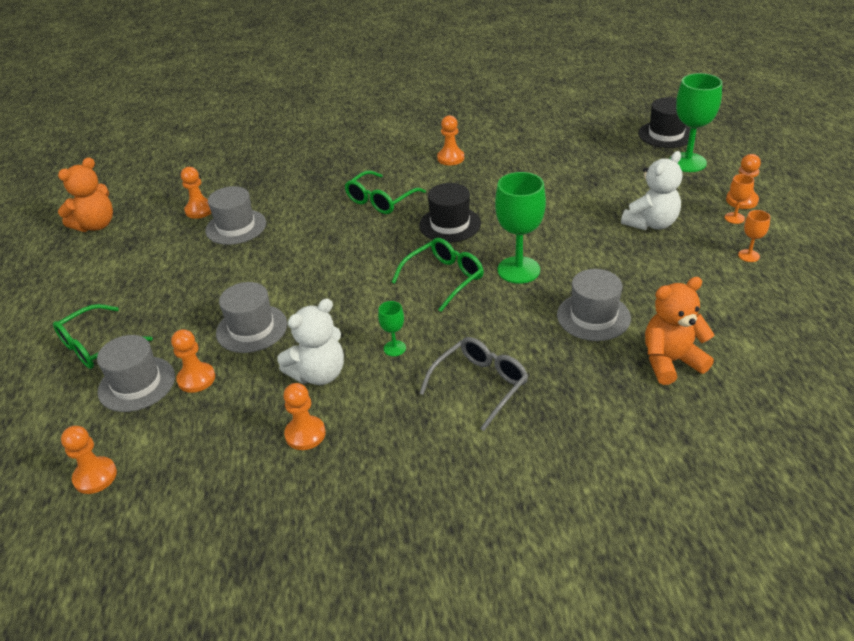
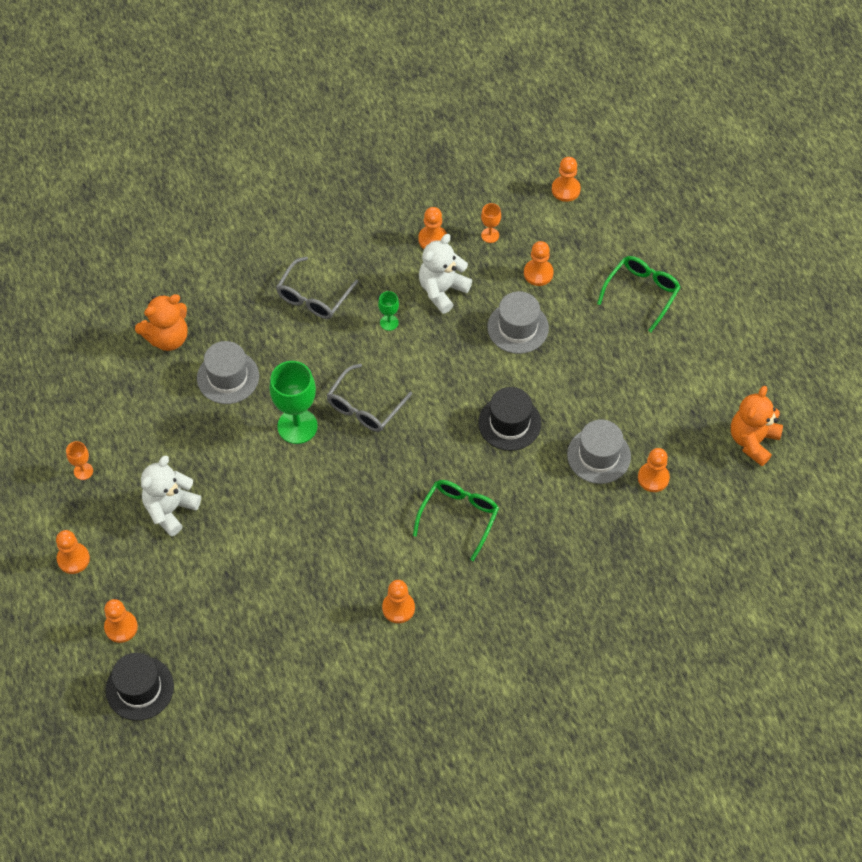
camera: 165 degrees right, 20 degrees up
(137, 384) = (583, 262): grey hat -> none
(444, 278) = (365, 407): green glasses -> grey glasses
(450, 224) = (375, 485): black hat -> black hat (509, 423)
(687, 162) = (121, 627): green goblet -> orange pawn
(734, 218) = (86, 527): orange goblet -> orange goblet (490, 235)

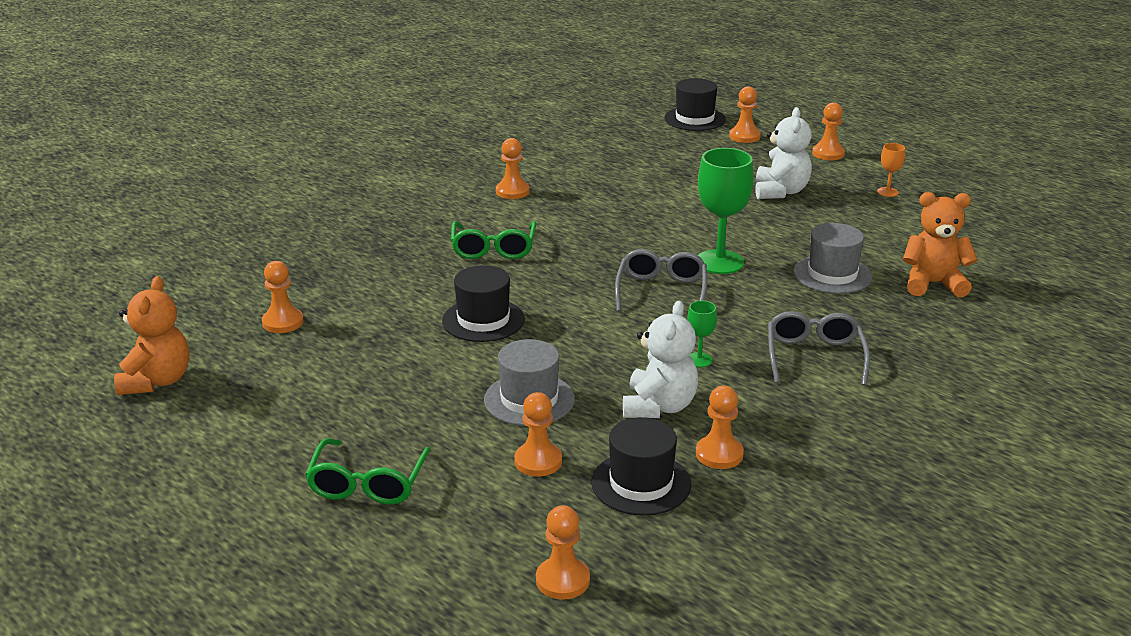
camera: 155 degrees right, 30 degrees down
(167, 337) = (933, 284): orange teddy bear -> orange teddy bear turned 60 degrees clockwise
(490, 235) = (641, 483): orange goblet -> black hat
(599, 455) = (358, 322): grey hat -> none

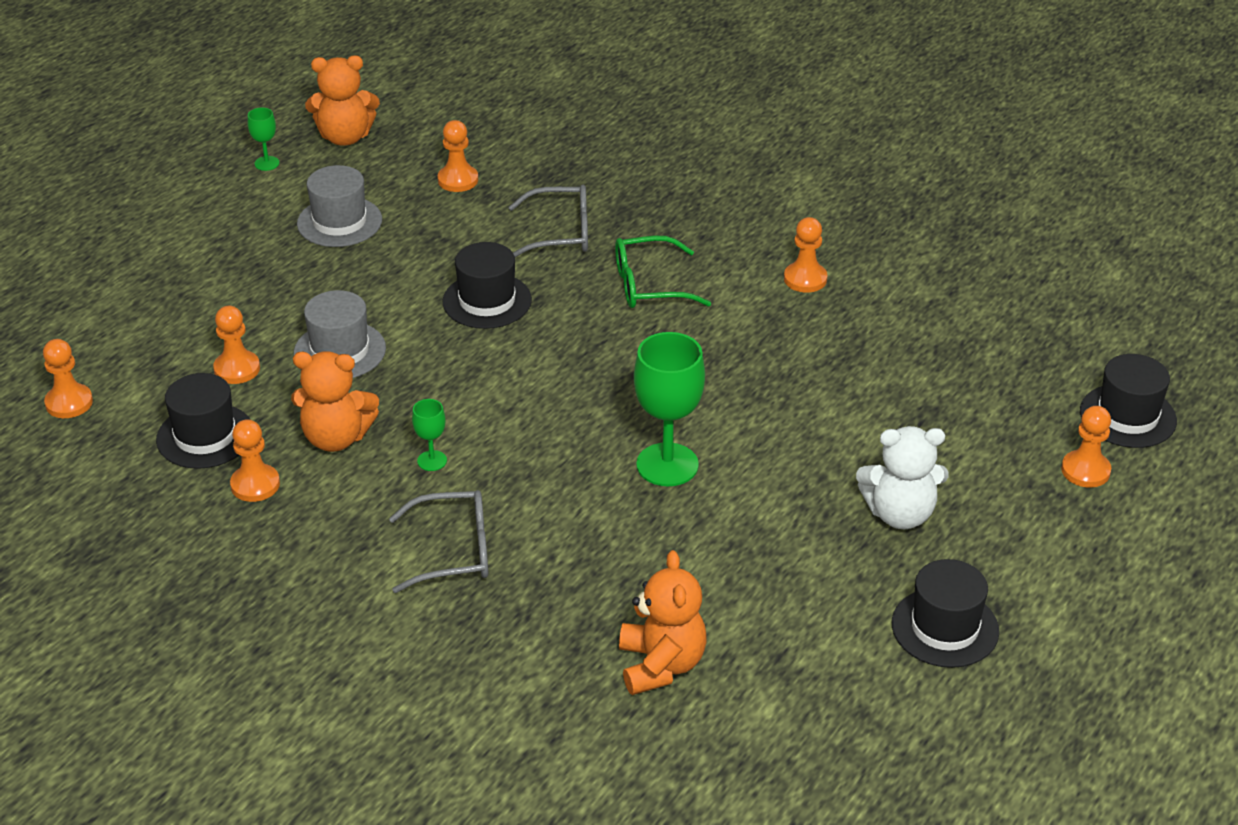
camera: 80 degrees right, 10 degrees up
(170, 433) = (267, 163): none -> green goblet
(368, 483) = (200, 278): green glasses -> none
(659, 407) = (336, 438): white teddy bear -> orange teddy bear
(661, 291) = (580, 422): grey glasses -> grey glasses (560, 233)
(828, 153) = (1062, 562): orange pawn -> none
(832, 274) = (661, 567): grey hat -> grey hat (339, 222)
(887, 192) = (945, 628): orange goblet -> black hat

